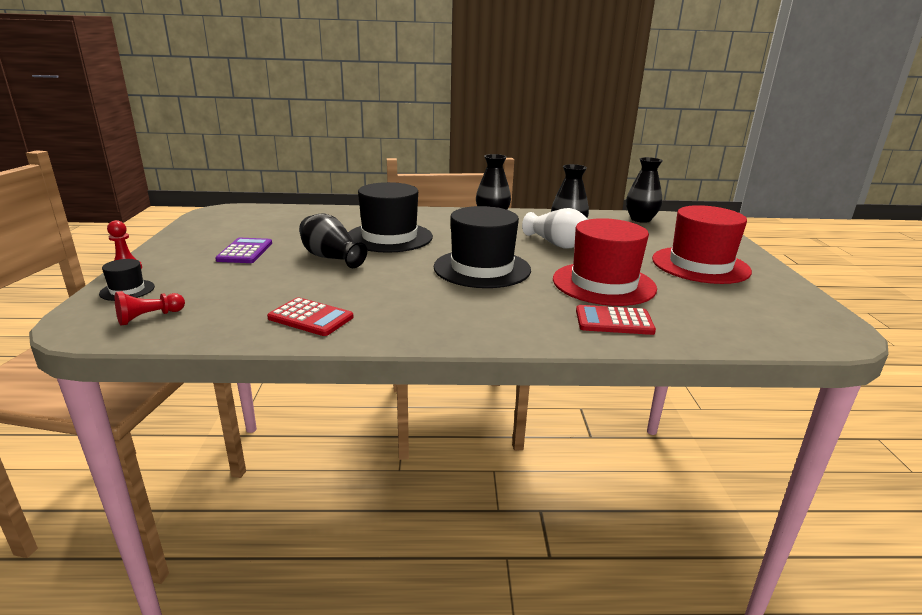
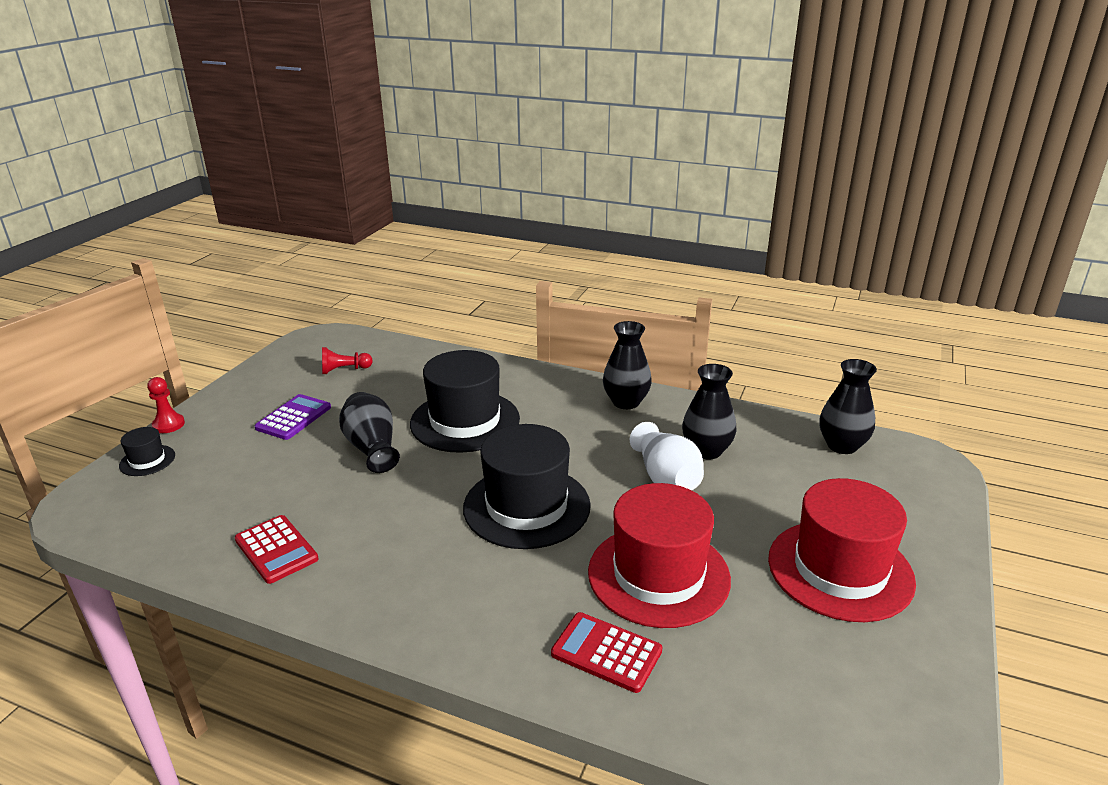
camera: 25 degrees right, 5 degrees up
(149, 317) = (138, 509): red pawn -> red pawn (344, 370)

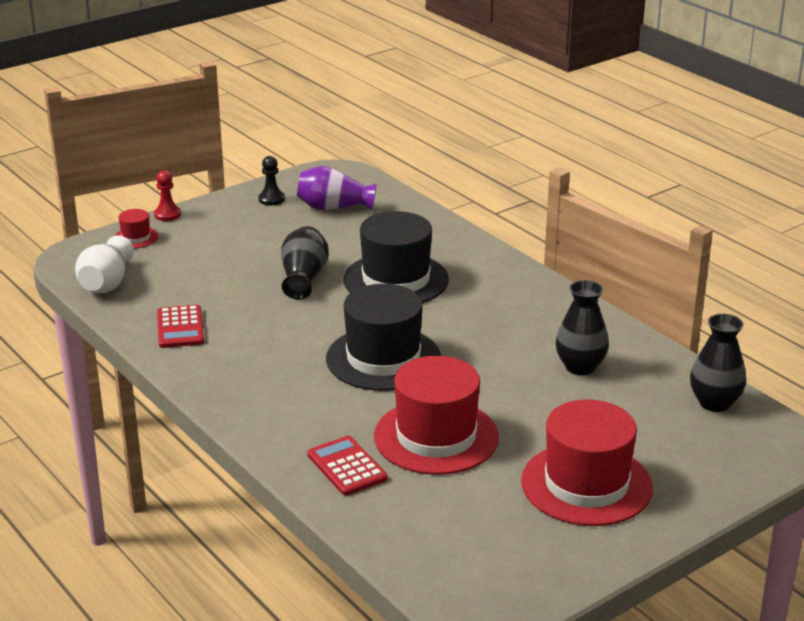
camera: 30 degrees right, 0 degrees up
(147, 460) = (136, 237): black hat -> red hat
(274, 378) = (271, 199): none -> black pawn
(294, 418) = (262, 236): purple calculator -> none
(344, 370) = (334, 207): red pawn -> purple vase
(626, 402) = (553, 306): black vase -> none
(666, 477) = (519, 375): white vase -> white vase (106, 283)

